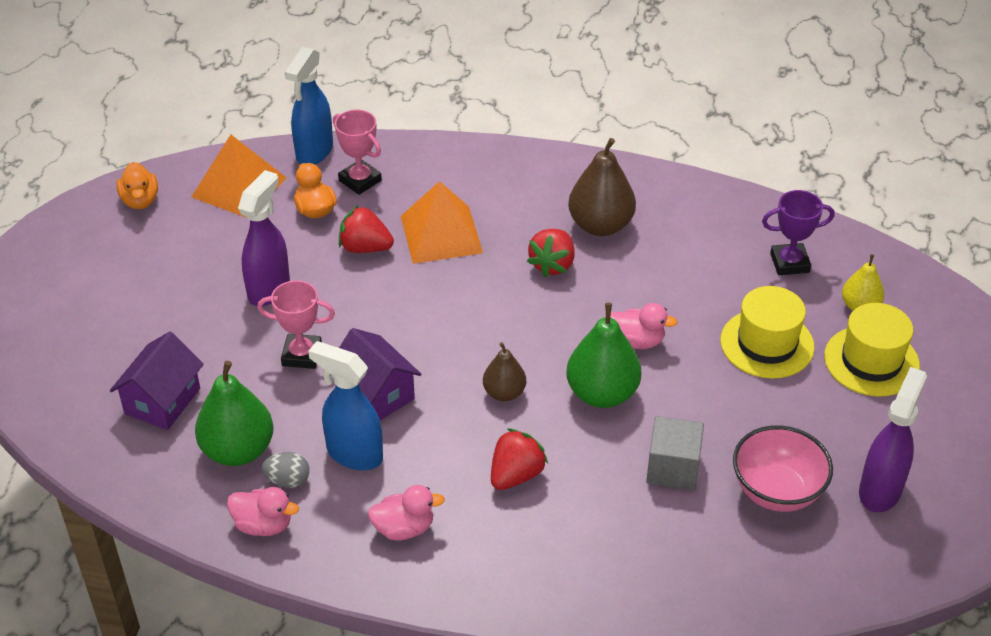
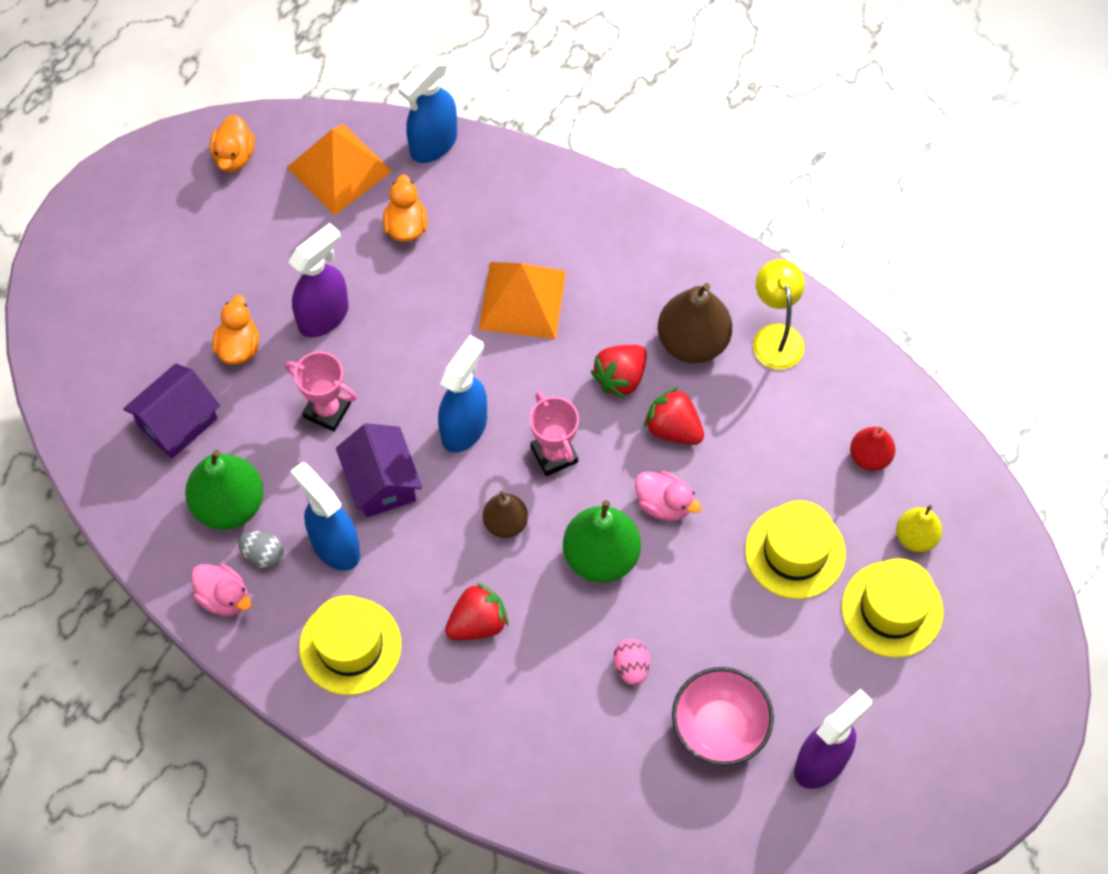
camera: 20 degrees right, 20 degrees up
(198, 330) = (238, 346): none -> orange duck
(360, 181) = (466, 199): pink trophy -> pink trophy (554, 454)
(365, 248) = (438, 293): red strawberry -> red strawberry (673, 428)
(404, 528) = (350, 646): pink duck -> yellow hat
(433, 334) = (464, 427): none -> blue spray bottle
(666, 205) = (775, 336): none -> yellow lamp
(673, 468) = (631, 667): grey cube -> pink egg
(789, 263) = (870, 456): purple trophy -> red pear

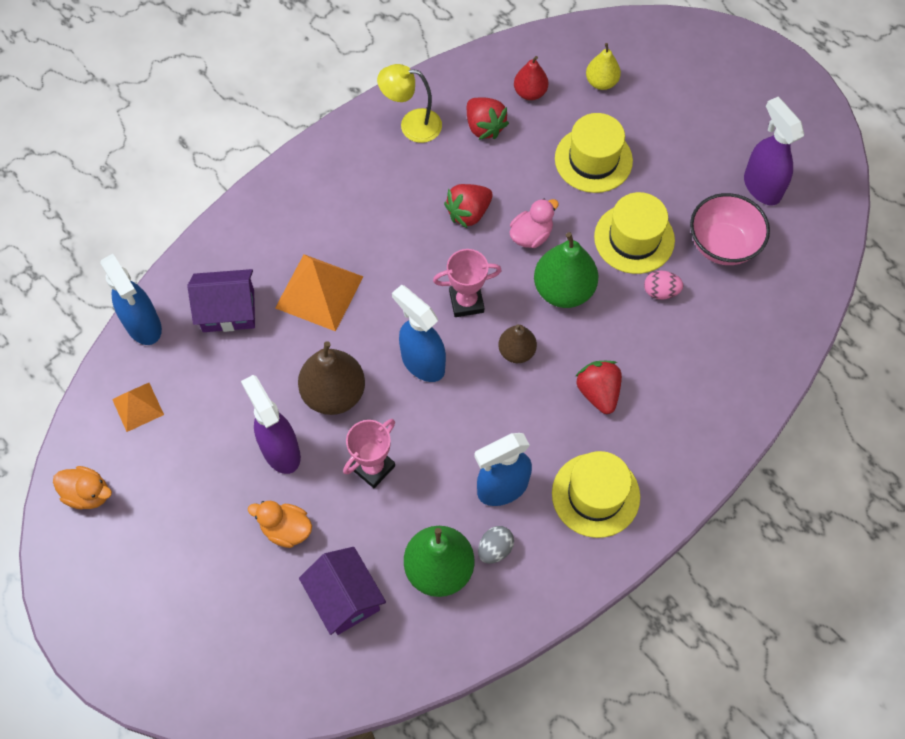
camera: 75 degrees left, 0 degrees up
(224, 597) = (526, 590): pink duck -> none
(339, 169) = (138, 406): orange pyramid -> orange pyramid, size x0.57
(381, 482) = (453, 438): purple house -> purple house (228, 310)
(406, 226) = (216, 365): orange duck -> none
(620, 378) = (413, 238): red strawberry -> red strawberry (484, 127)
(693, 342) = (398, 181): brown pear -> brown pear (334, 393)
(892, 609) = (653, 112): yellow hat -> yellow hat (634, 238)

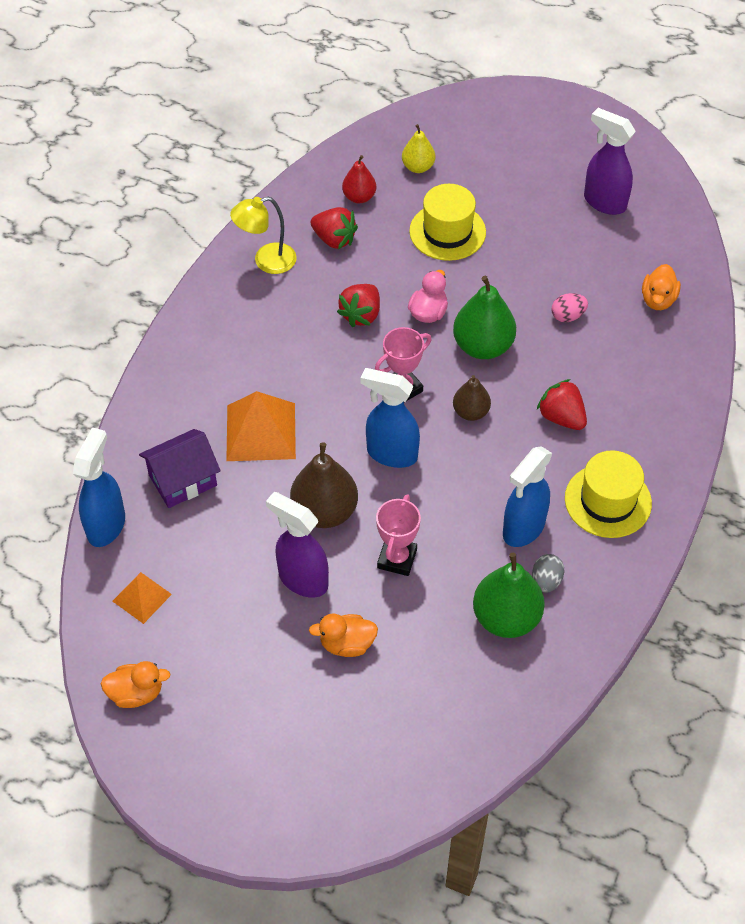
camera: 25 degrees left, 10 degrees down
(143, 326) = (106, 525): blue spray bottle -> blue spray bottle turned 105 degrees counterclockwise
(345, 598) = (435, 678): purple house -> none
(634, 238) = (520, 282): yellow hat -> none
(722, 245) = (598, 260): pink bowl -> none
(758, 310) = (658, 300): none -> orange duck

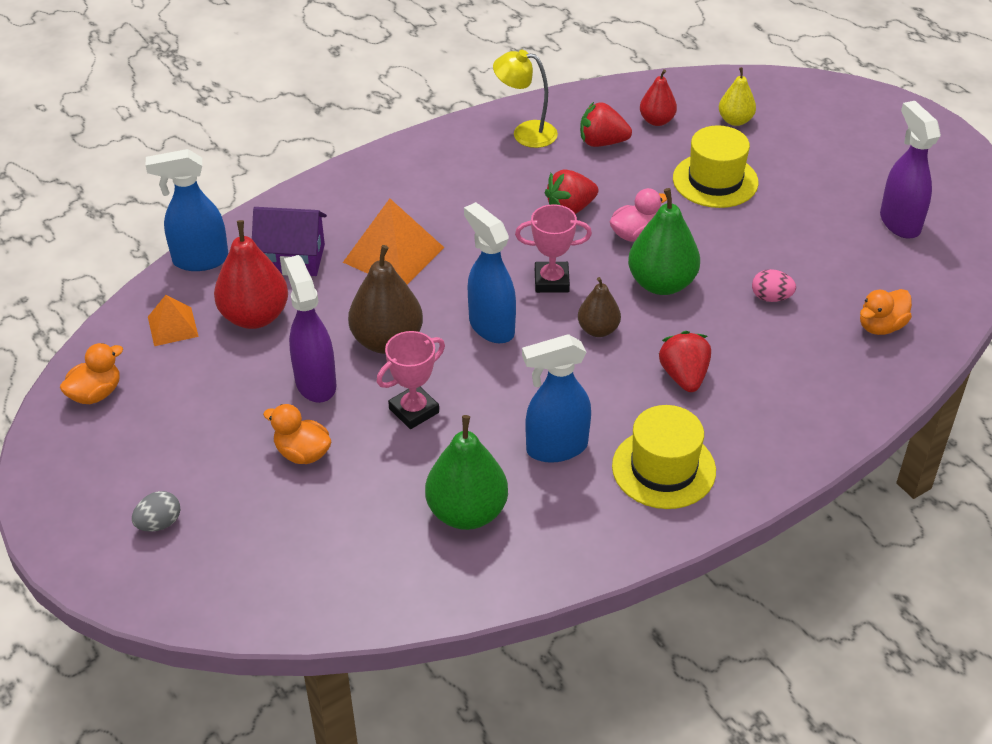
camera: 35 degrees right, 10 degrees down
(106, 525) = (200, 260): blue spray bottle -> blue spray bottle turned 150 degrees counterclockwise
(136, 693) = (96, 393): orange duck -> orange duck turned 75 degrees counterclockwise
(201, 550) = (255, 316): none -> red pear
(334, 239) = (602, 142): red strawberry -> red strawberry turned 120 degrees clockwise
(546, 581) = (536, 503): grey egg -> grey egg (159, 523)

